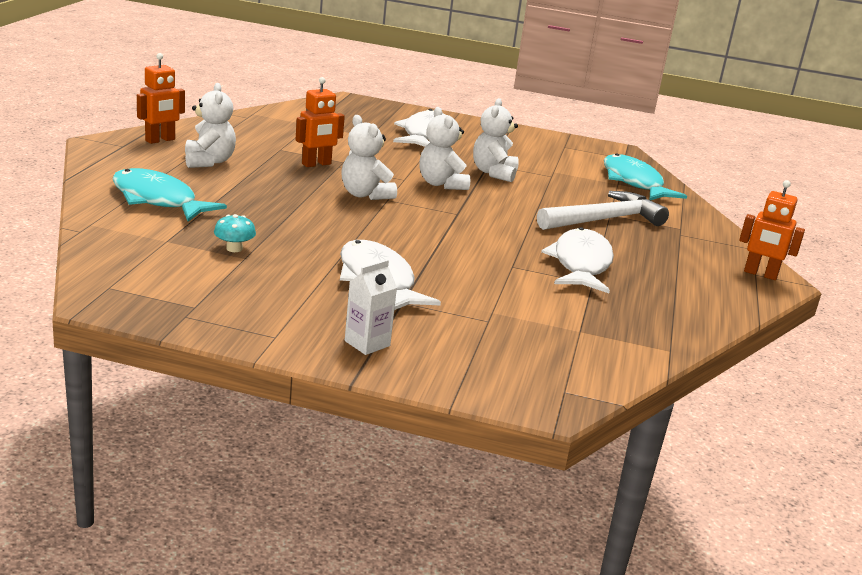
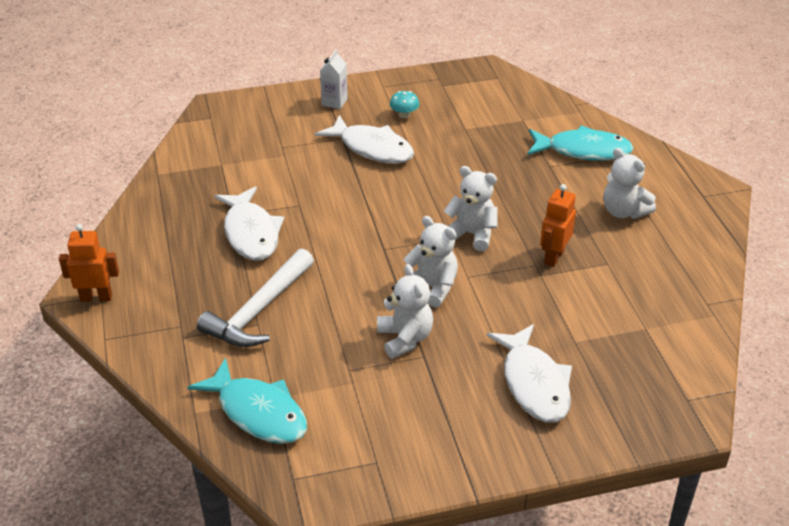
camera: 155 degrees right, 15 degrees up
(160, 140) = (696, 219): orange robot -> none
(234, 248) = (480, 132): turquoise mushroom -> turquoise mushroom (404, 115)

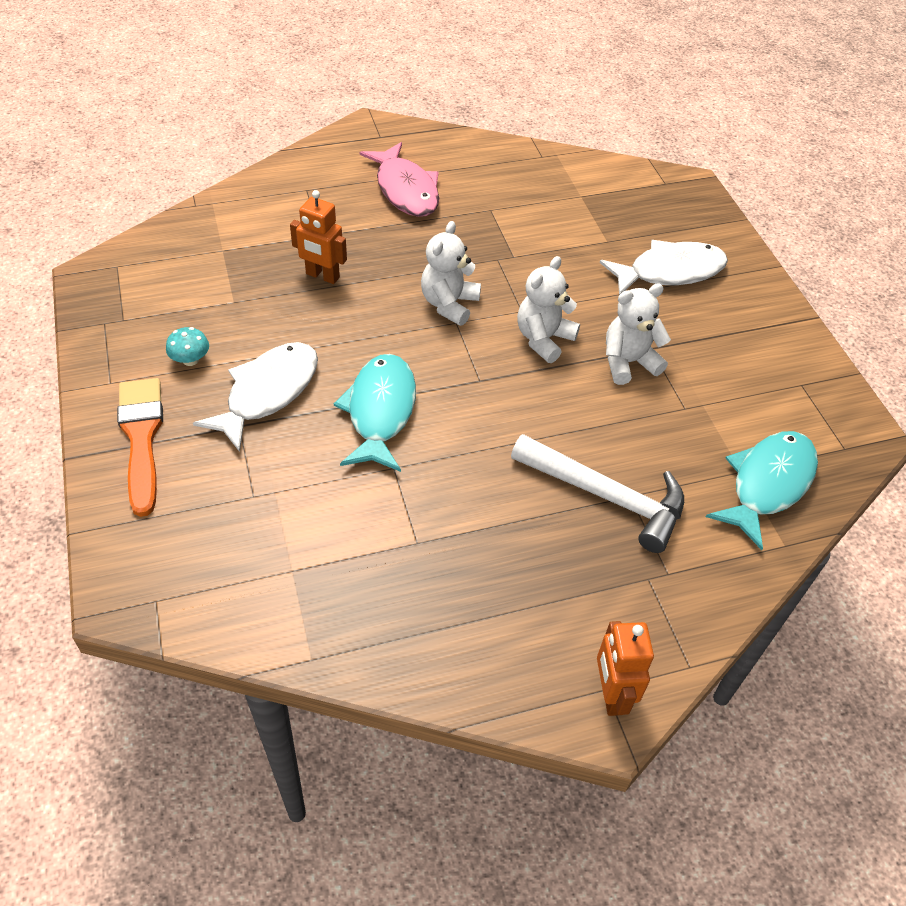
camera: 95 degrees left, 10 degrees up
(251, 233) = (456, 517): white fish -> none
(334, 102) = (141, 437): white carton -> orange brush
(553, 257) = (484, 245): orange robot -> orange robot (322, 276)
(583, 151) = (293, 207): turquoise fish -> turquoise fish (380, 411)
(623, 211) = (406, 190): white teddy bear -> pink fish

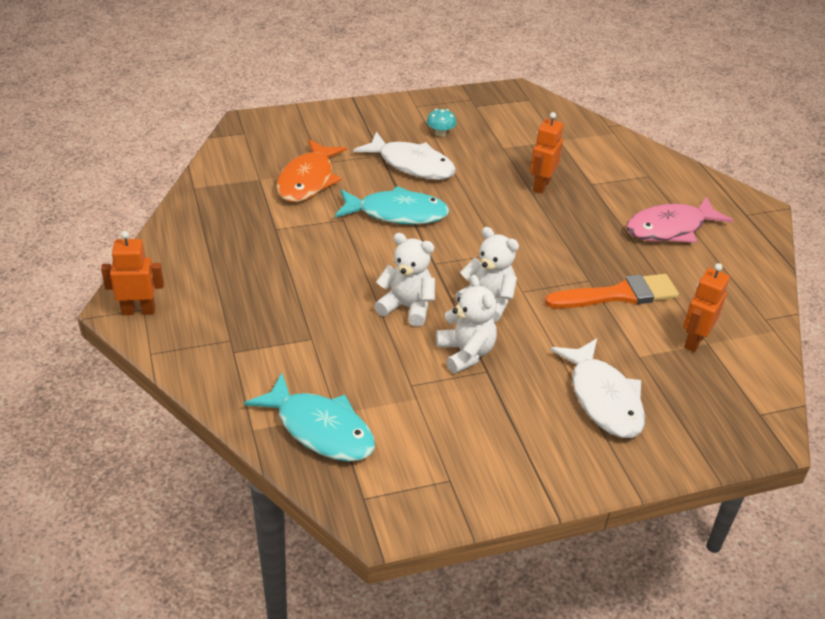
camera: 90 degrees right, 10 degrees down
(141, 437) = (369, 120): orange brush -> orange brush (618, 294)
(299, 509) = (308, 180): none -> orange fish
(449, 304) = (521, 250): white teddy bear -> white teddy bear (407, 307)
(580, 203) = (694, 341): none -> orange robot
(607, 497) = (311, 325): white hammer -> none

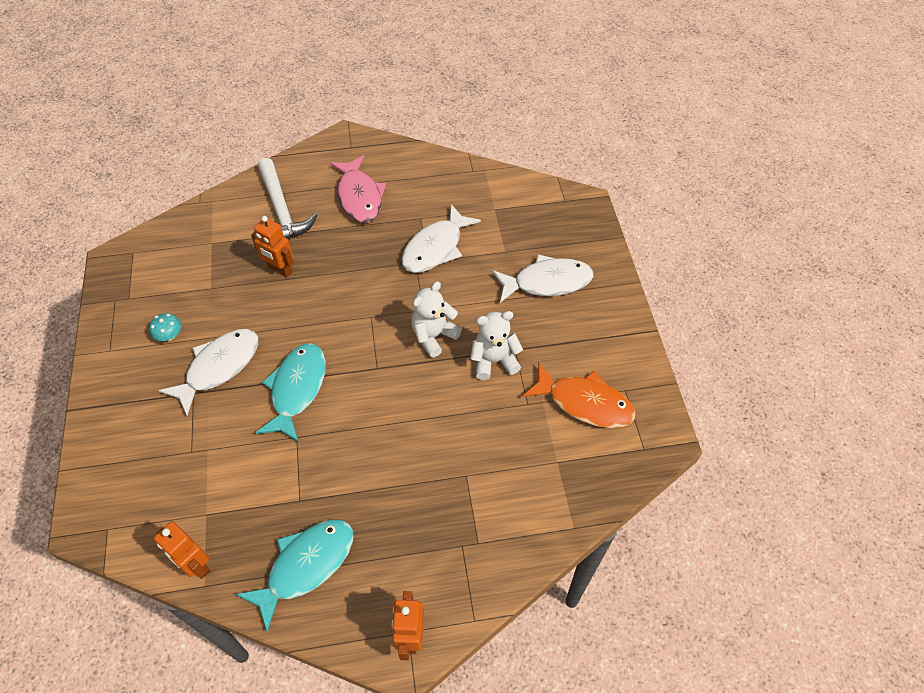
camera: 80 degrees left, 15 degrees up
(308, 180) = (221, 465): orange fish -> orange fish (585, 403)
(320, 429) = (574, 474): turquoise fish -> turquoise fish (306, 565)
(407, 307) = (433, 396): white teddy bear -> none
(618, 294) = (435, 248): orange brush -> white fish
(622, 177) = (282, 211): none -> white hammer
(694, 341) = (492, 216): orange robot -> orange robot (195, 565)

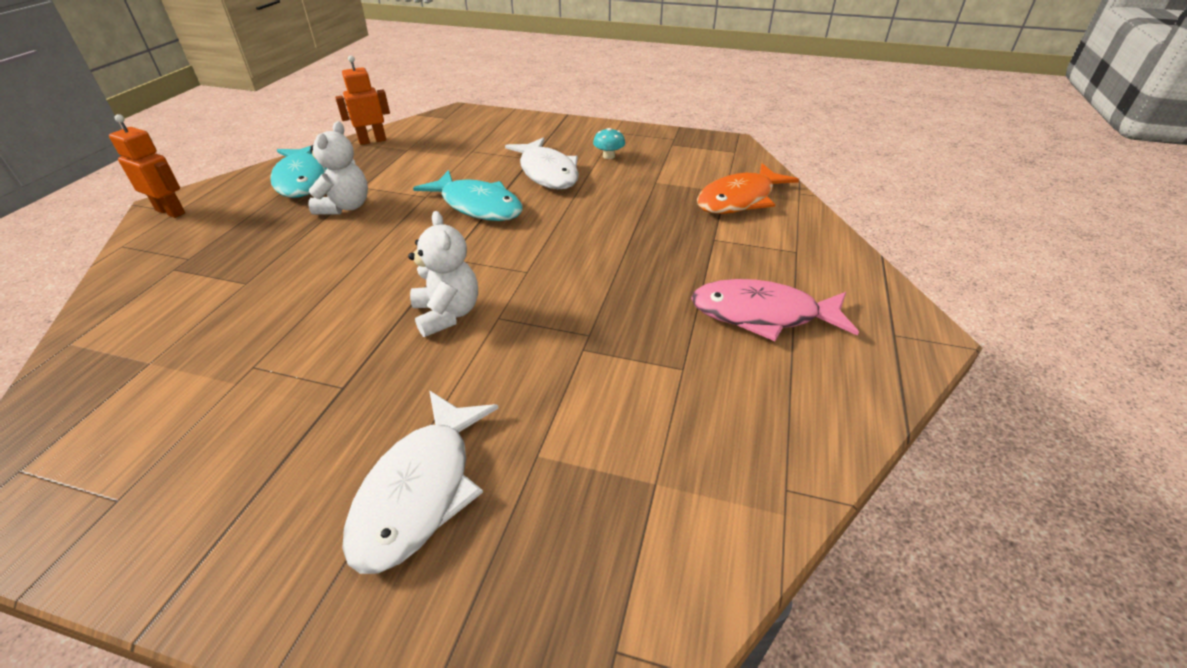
camera: 115 degrees right, 15 degrees down
(280, 270) = (653, 224): orange robot -> none
(282, 211) = (759, 243): white hammer -> none
(435, 248) = (604, 365): white fish -> none
(494, 361) = (350, 357): white teddy bear -> white teddy bear (345, 207)
(585, 403) = (172, 431): orange fish -> orange fish (739, 199)

